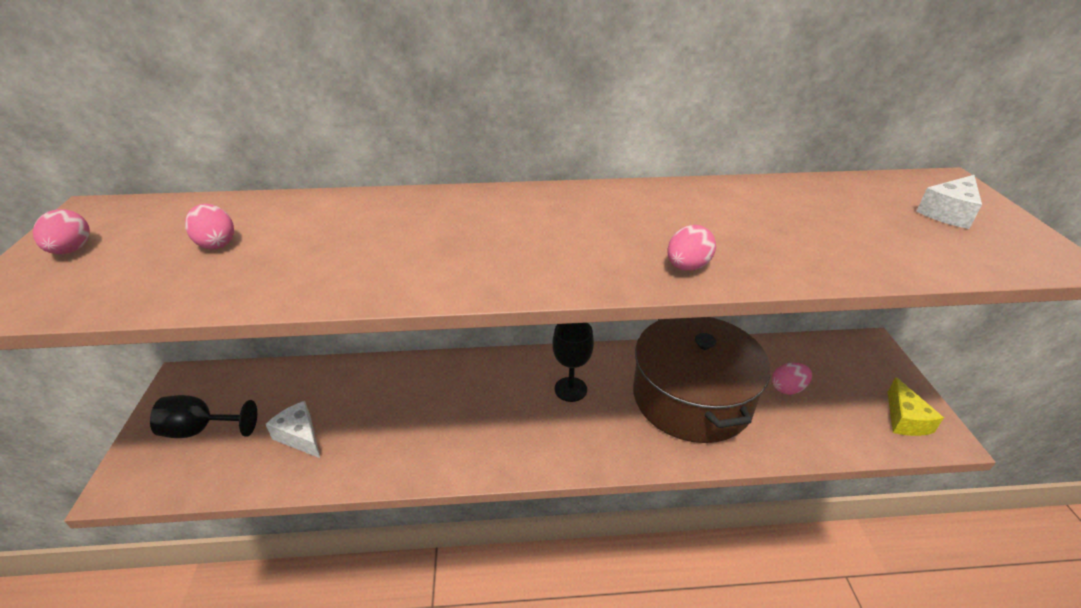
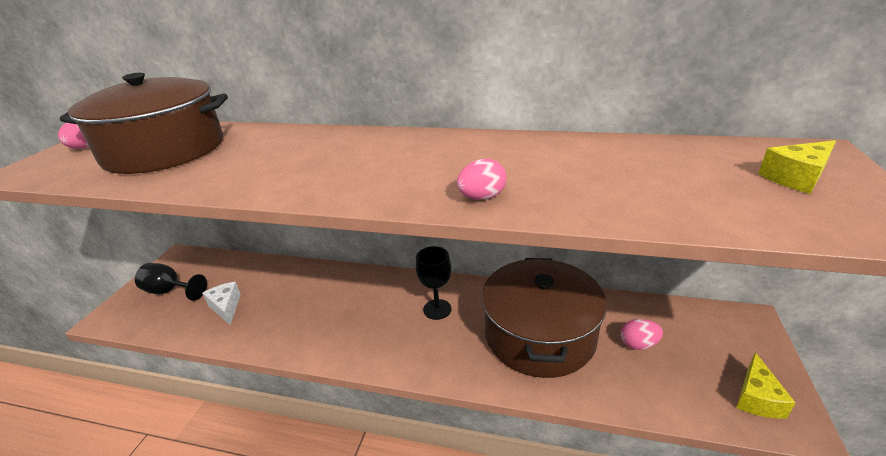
camera: 20 degrees right, 5 degrees down
(216, 243) = (165, 150): pink egg -> brown pot
(948, 213) = (796, 178): white cheese -> yellow cheese

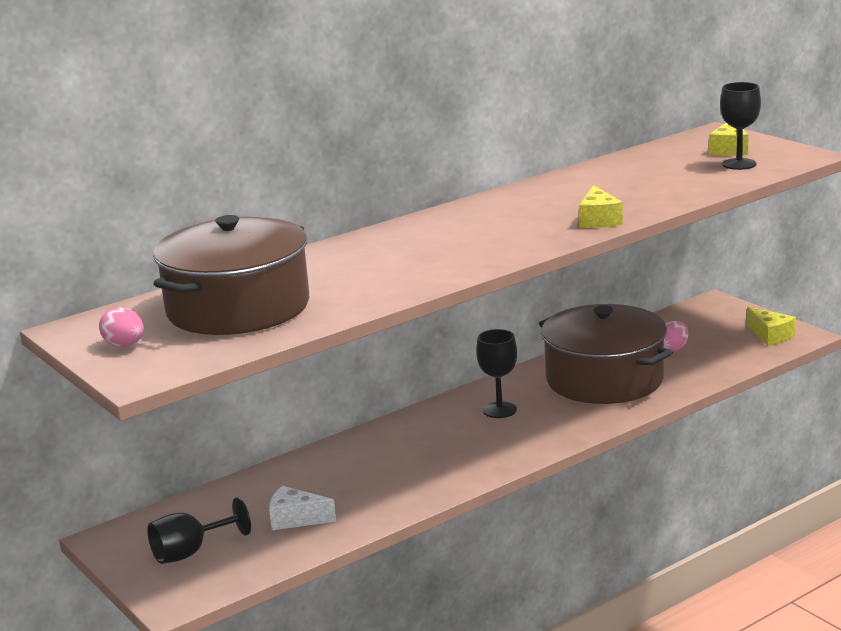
camera: 50 degrees left, 10 degrees down
(482, 197) = (598, 220): pink egg -> yellow cheese
(772, 201) = (739, 164): none -> black goblet

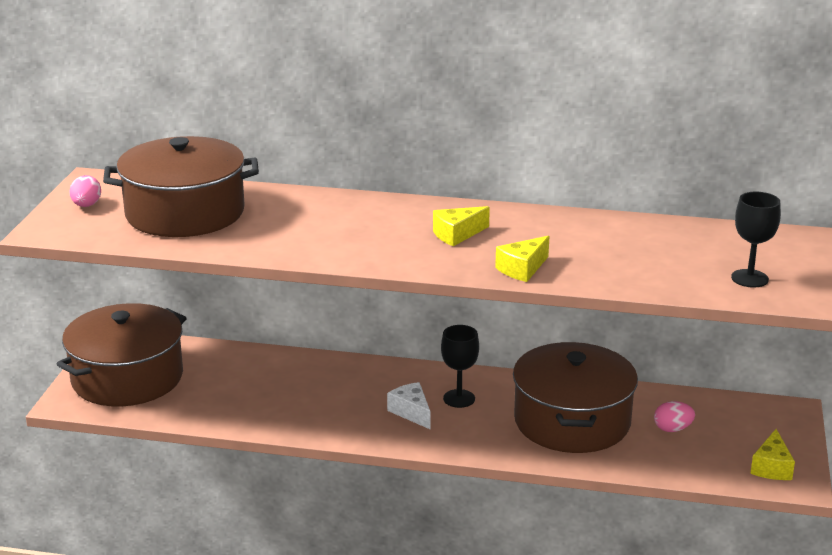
camera: 45 degrees right, 5 degrees up
(190, 552) = (127, 378): black goblet -> brown pot
(296, 519) = (208, 394): white cheese -> white cheese (411, 412)
(729, 150) = (780, 261): yellow cheese -> yellow cheese (457, 234)

